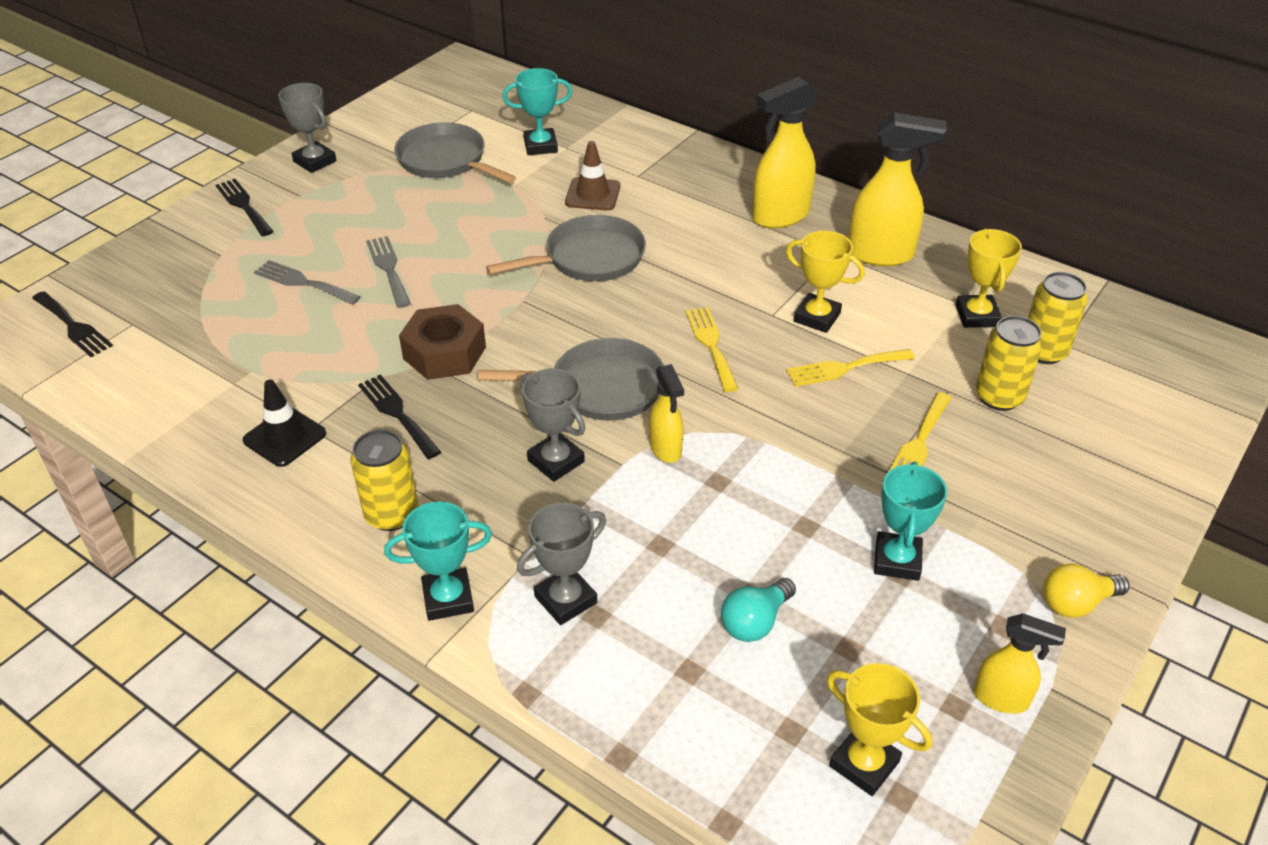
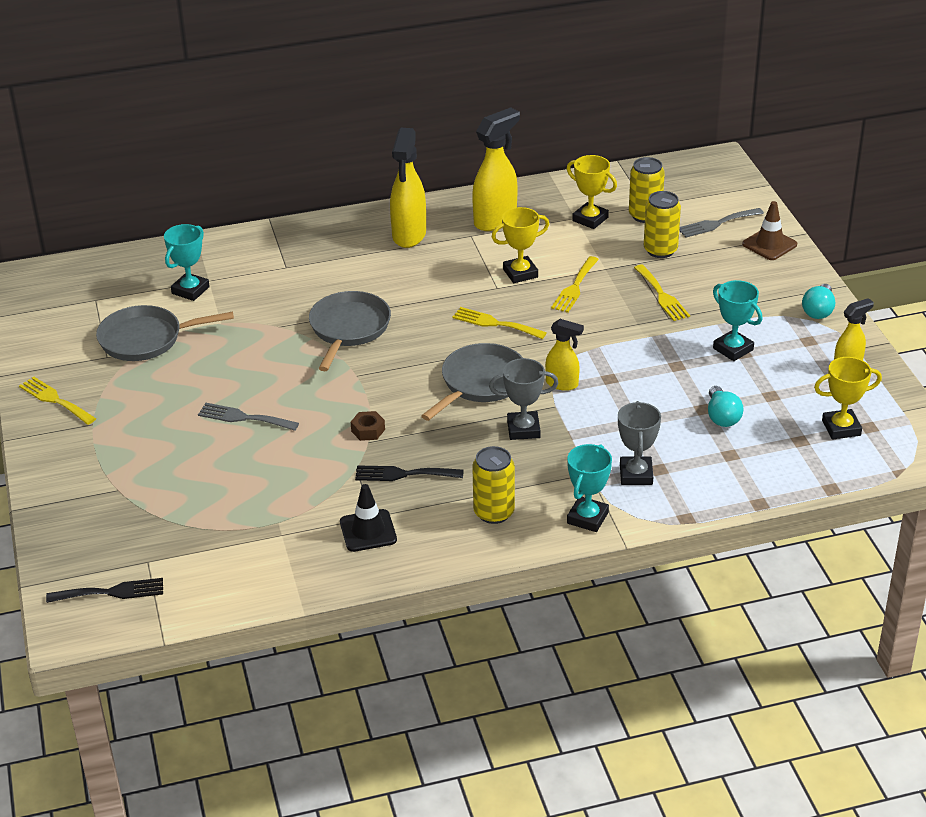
camera: 50 degrees left, 5 degrees down
(243, 205) = (66, 456): black fork -> none
(303, 282) = (207, 462): grey fork -> grey fork (717, 223)
(315, 161) = (55, 400): grey trophy -> yellow fork
(444, 353) = (368, 430): brown nut -> brown nut, size x0.50
(593, 194) = (281, 295): brown traffic cone -> brown traffic cone (769, 244)
(1076, 603) = (818, 311): yellow light bulb -> turquoise light bulb

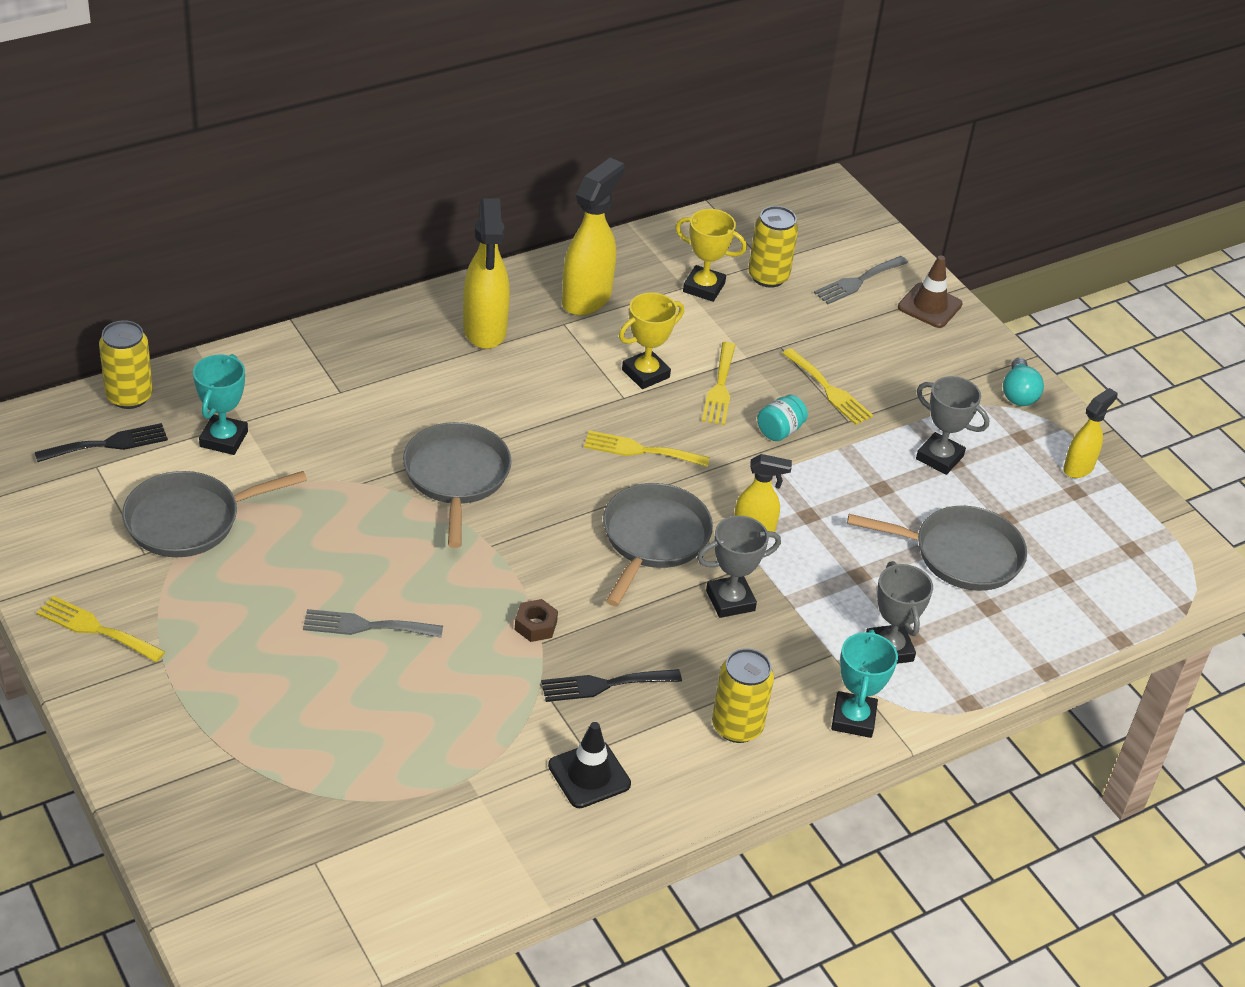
camera: 20 degrees left, 5 degrees up
(111, 592) = (282, 917): black fork -> black fork (108, 444)
(610, 320) = (779, 431): none -> turquoise jar
(660, 250) = (804, 325): yellow can -> yellow can (129, 396)
(722, 417) = (960, 554): turquoise light bulb -> grey pan
(733, 349) = (939, 457): turquoise trophy -> grey trophy
(841, 428) = (1101, 554): yellow trophy -> none

